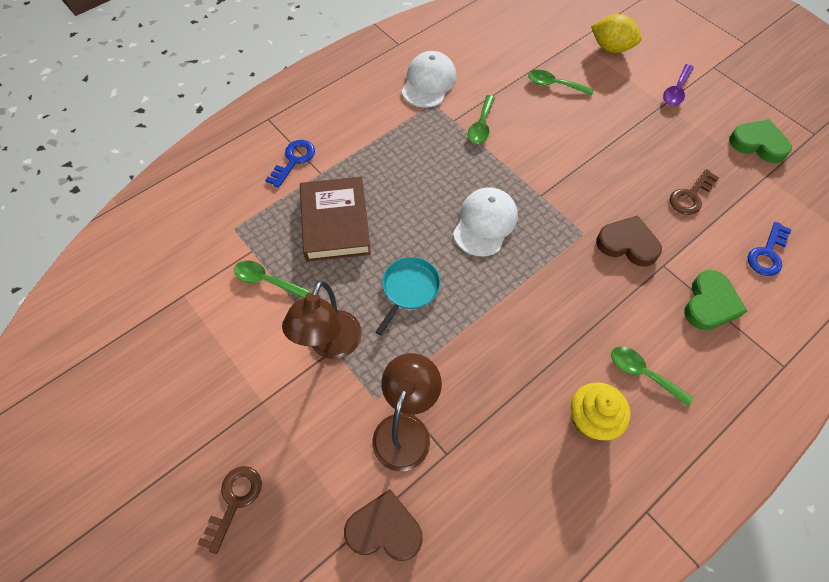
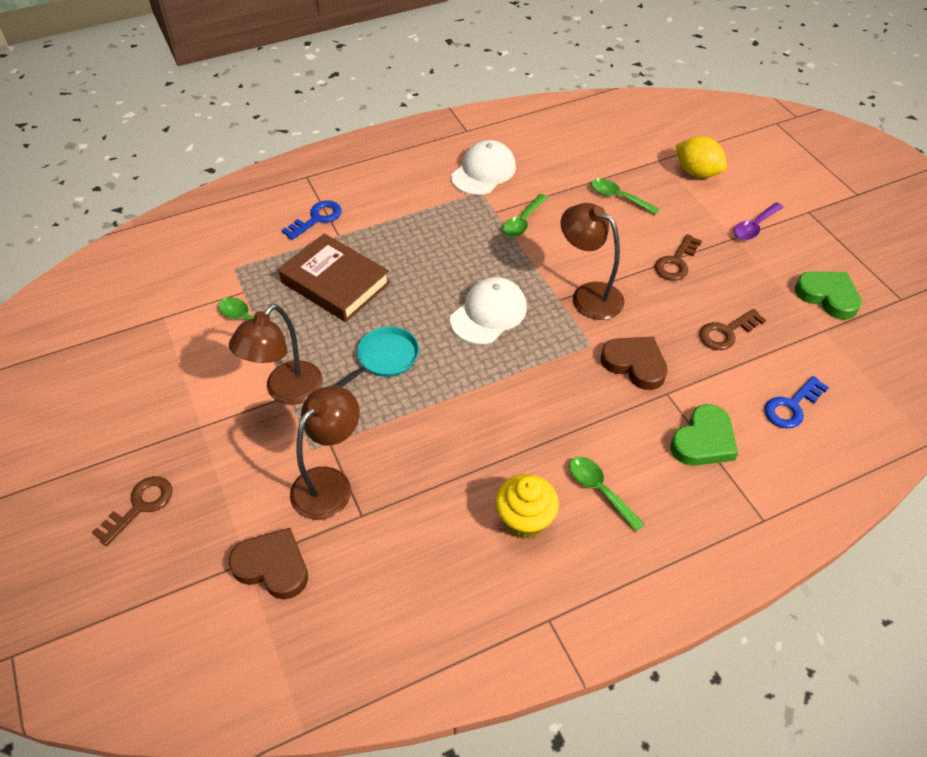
camera: 15 degrees right, 10 degrees down
(335, 223) = (335, 283): brown book -> brown book turned 60 degrees counterclockwise
(564, 186) = (588, 295): none -> brown lamp
(625, 138) = (676, 262): none -> brown key

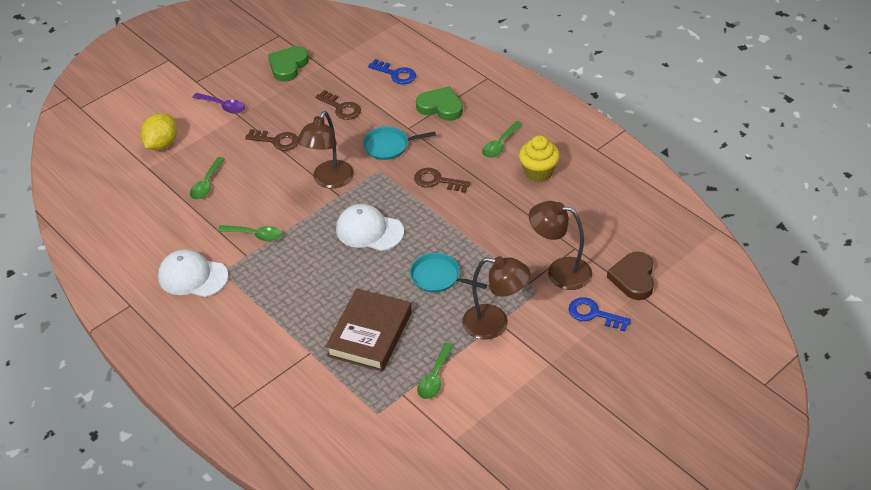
camera: 105 degrees left, 5 degrees down
(140, 506) = (630, 368): brown key -> brown key (437, 181)
(317, 218) = (292, 376): blue key -> blue key (593, 314)
(635, 364) = (389, 146): brown heart -> turquoise pan

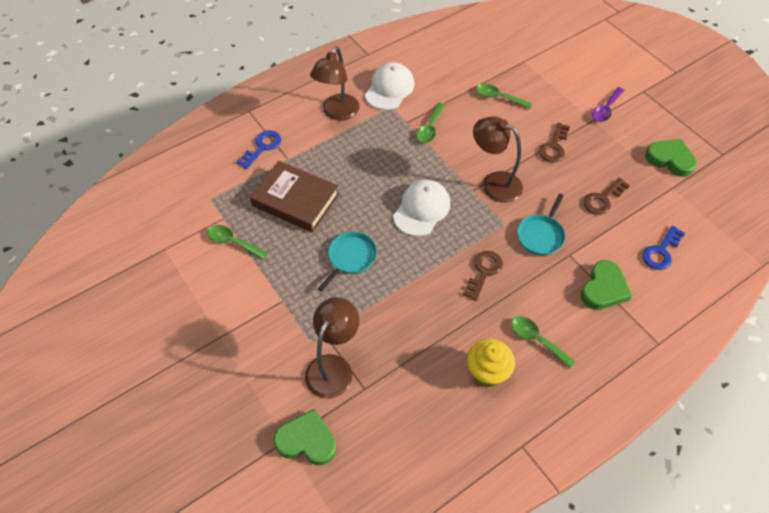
camera: 95 degrees right, 10 degrees up
(162, 144) = (554, 69): yellow lemon -> none
(389, 146) = (541, 235): turquoise pan -> turquoise pan turned 150 degrees counterclockwise
(495, 324) = (280, 297): brown lamp -> brown lamp (337, 113)
(593, 314) = (268, 388): blue key -> blue key (262, 147)
(633, 278) = (307, 441): brown heart -> green heart

